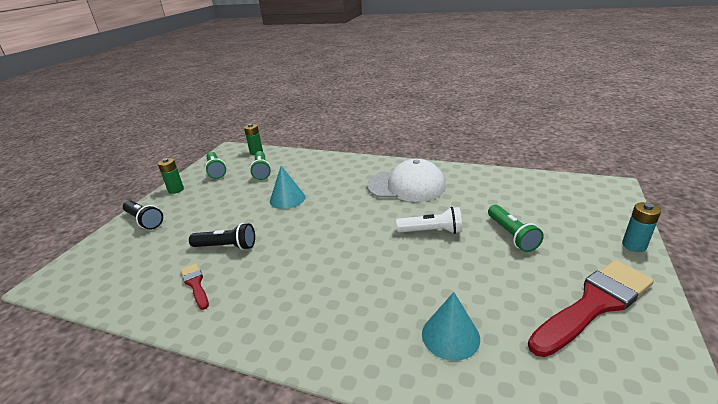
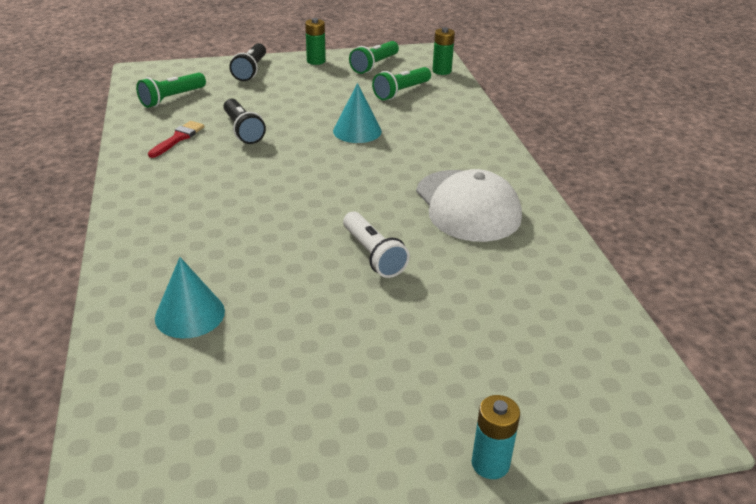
camera: 55 degrees right, 5 degrees up
(511, 235) = (417, 327): green flashlight -> green flashlight (172, 98)
(593, 305) = (308, 426): red brush -> none

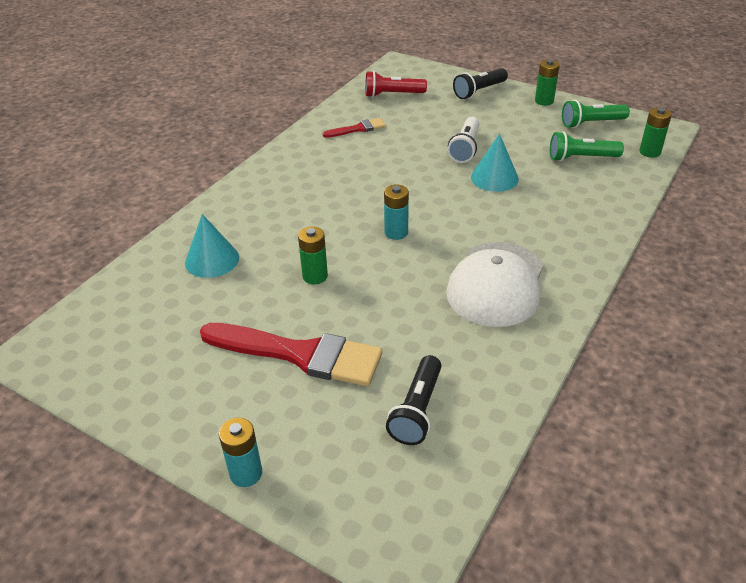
camera: 45 degrees right, 5 degrees up
(172, 98) = (392, 94): green flashlight -> red flashlight
(243, 130) = (408, 141): black flashlight -> black flashlight (417, 410)
(316, 274) = (315, 276): none -> green battery
(336, 206) = (396, 232): none -> turquoise battery
(373, 255) = (370, 284): white flashlight -> white flashlight (465, 148)
(394, 343) = (299, 354): none -> red brush

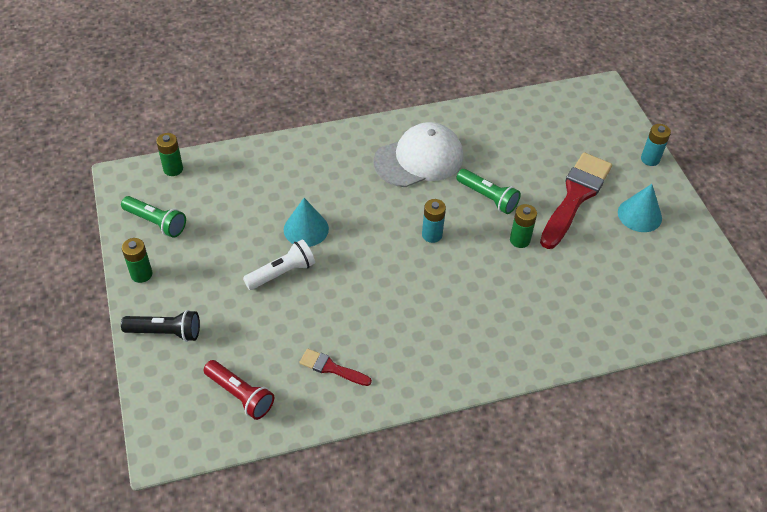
camera: 140 degrees left, 10 degrees up
(212, 260) = (578, 304): turquoise cone -> turquoise cone (639, 215)
(299, 354) = (575, 197): red brush -> red brush turned 60 degrees clockwise
(417, 410) = (541, 131): black flashlight -> none
(581, 158) = (222, 199): green flashlight -> green flashlight (487, 197)

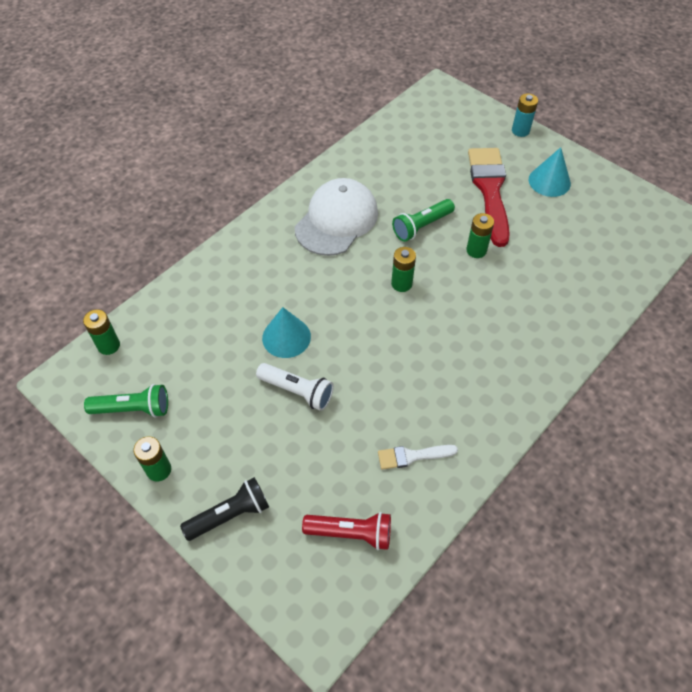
camera: 30 degrees left, 5 degrees up
(282, 273) = (297, 391): white flashlight -> white flashlight turned 90 degrees clockwise
(331, 368) = (412, 456): red brush -> white brush
(432, 235) = (401, 284): turquoise battery -> green battery
(487, 197) = (421, 226): green flashlight -> green flashlight turned 135 degrees clockwise

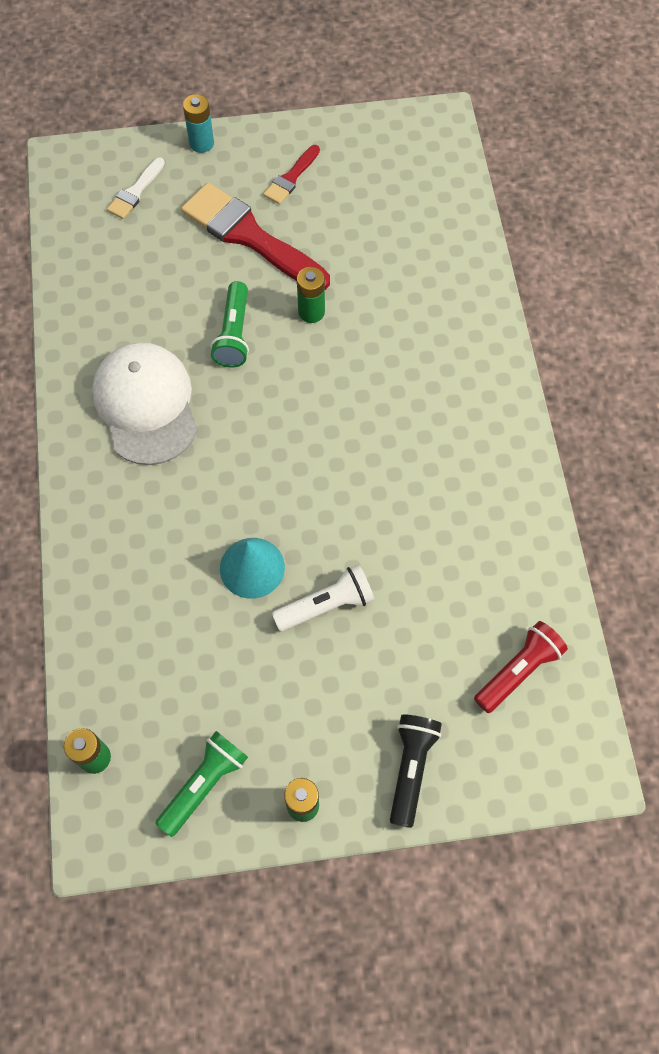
camera: 50 degrees left, 10 degrees up
(401, 284) = (287, 410): green battery -> none
(412, 456) = (486, 556): white brush -> white brush (135, 191)
(549, 181) = (291, 177): turquoise cone -> red brush

